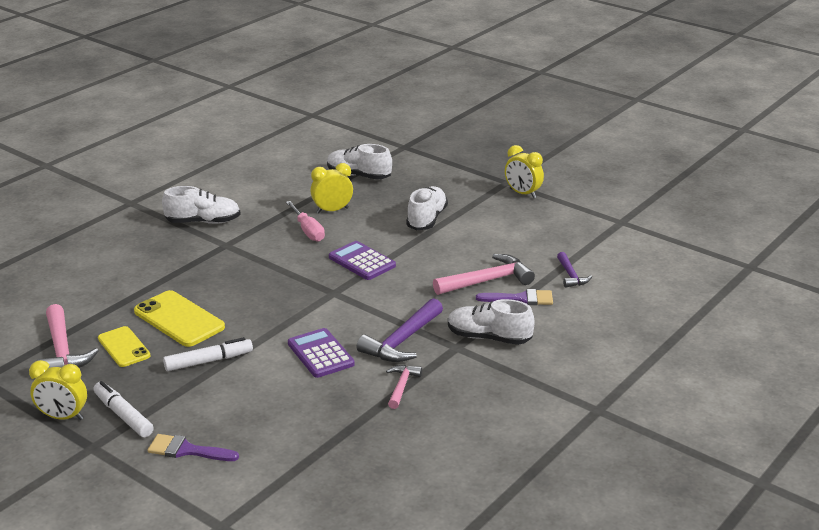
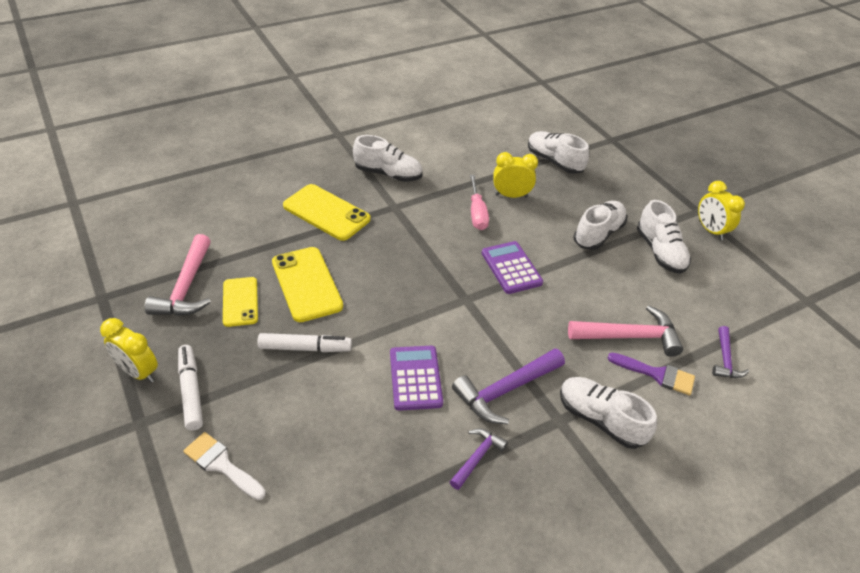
camera: 20 degrees right, 15 degrees up
(161, 265) = (326, 212): none -> yellow phone
(187, 450) = (222, 464): purple brush -> white brush
(401, 386) = (477, 457): pink hammer -> purple hammer
(486, 219) = (660, 252): none -> white shoe

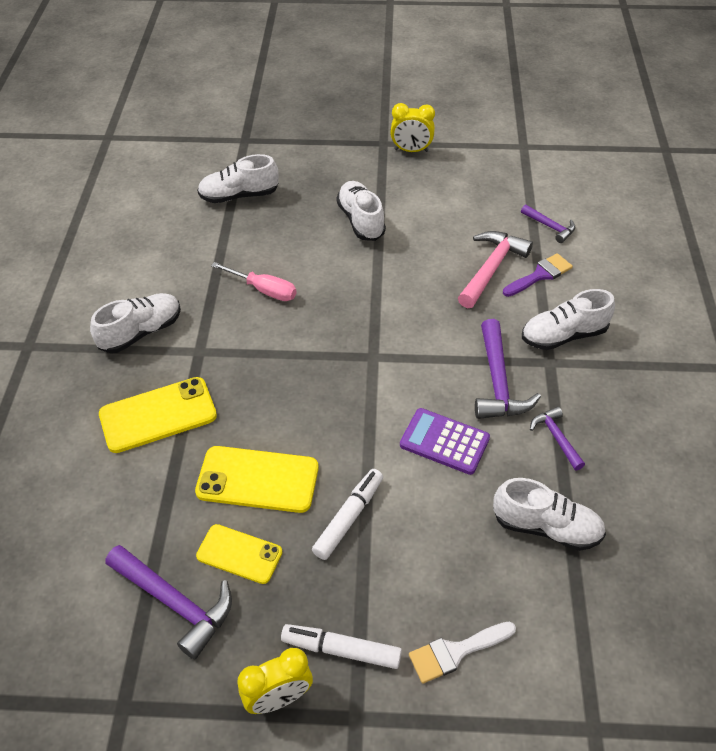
camera: 55 degrees left, 5 degrees up
(186, 287) = (176, 603): pink hammer -> purple hammer
(511, 195) = (260, 252): yellow clock -> none
(511, 268) = (358, 303): purple calculator -> none
(660, 252) = (412, 195): white shoe -> white shoe (546, 527)

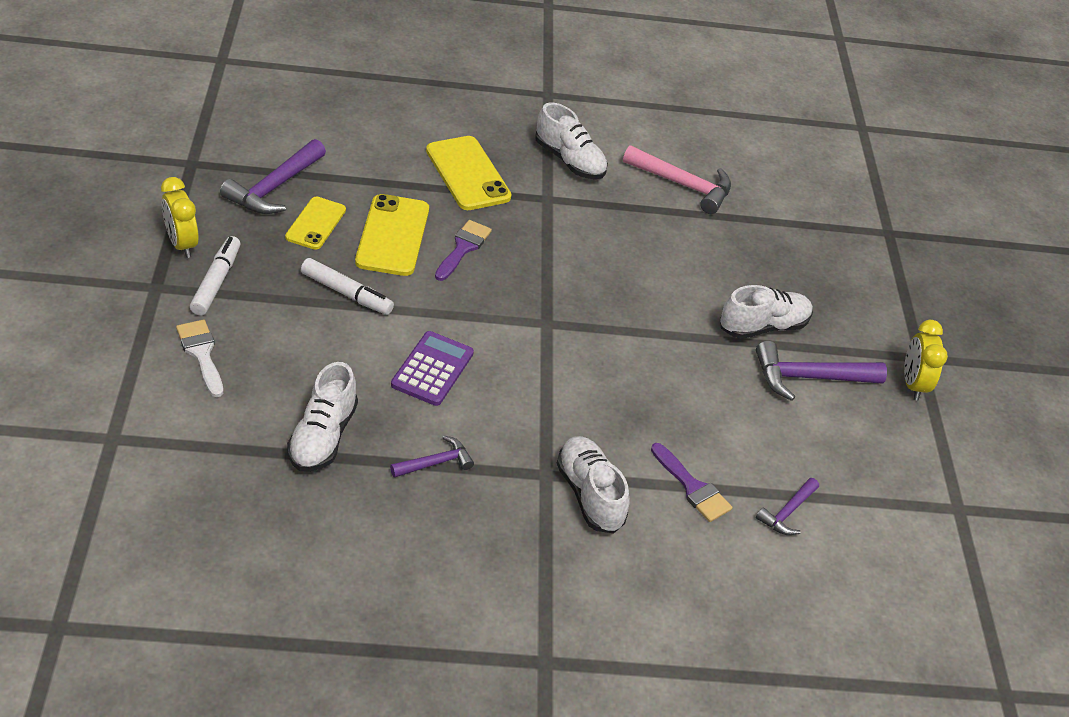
camera: 80 degrees right, 5 degrees down
(239, 195) = (785, 227): white shoe -> none
(264, 290) = (636, 244): pink screwdriver -> none
(275, 419) = (463, 248): none -> purple brush
(491, 268) = (698, 440): pink hammer -> pink hammer (683, 185)
(498, 382) = (513, 423): purple hammer -> purple hammer (809, 378)

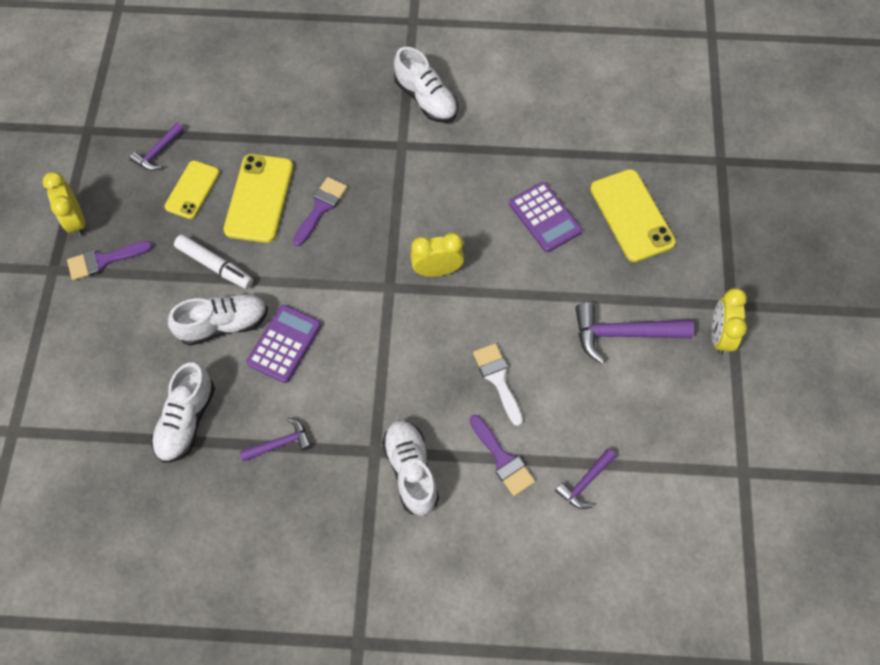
camera: 10 degrees right, 20 degrees up
(201, 354) = (88, 339): white brush -> white brush (498, 379)
(216, 281) = (104, 260): white marker -> purple brush
(274, 188) = (158, 152): purple hammer -> purple hammer, size x0.57
(467, 174) = (331, 122): yellow phone -> yellow phone (631, 215)
(598, 310) = (437, 270): none -> yellow clock
(683, 185) = (530, 119): pink hammer -> none
(710, 270) = (545, 217): none -> purple calculator
(763, 326) = (586, 278): white shoe -> white shoe (223, 324)

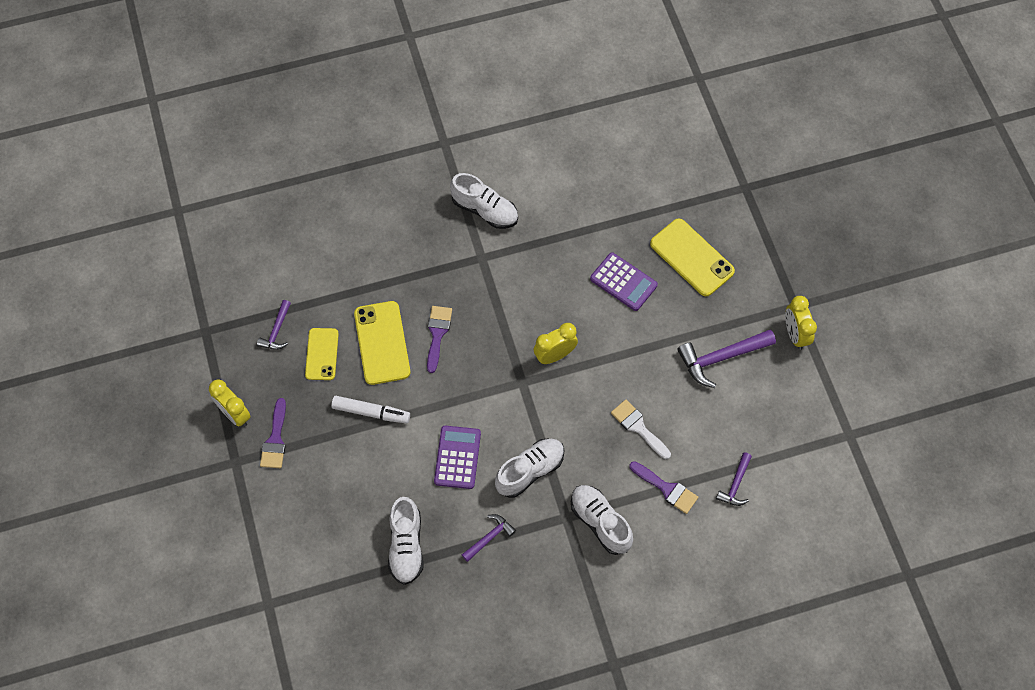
camera: 20 degrees left, 0 degrees up
(104, 260) = (275, 439): purple brush -> purple brush turned 45 degrees counterclockwise
(223, 324) = (400, 459): white shoe -> white shoe (530, 471)

